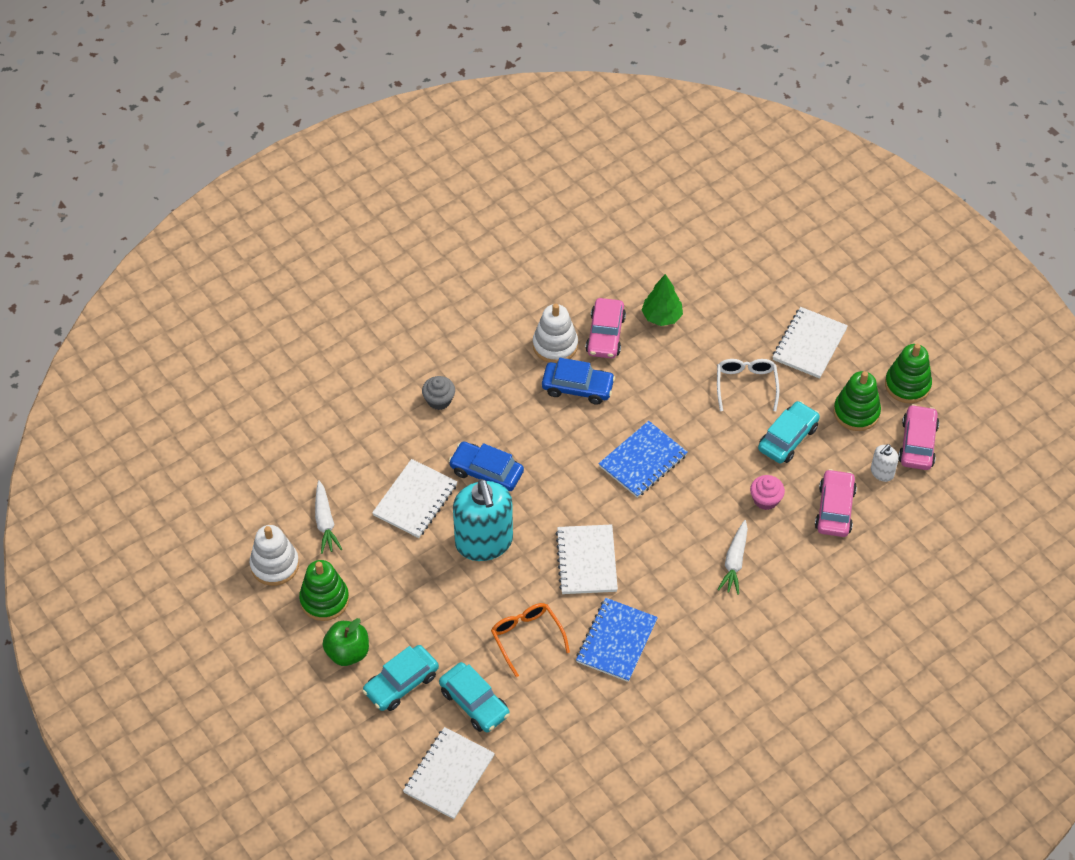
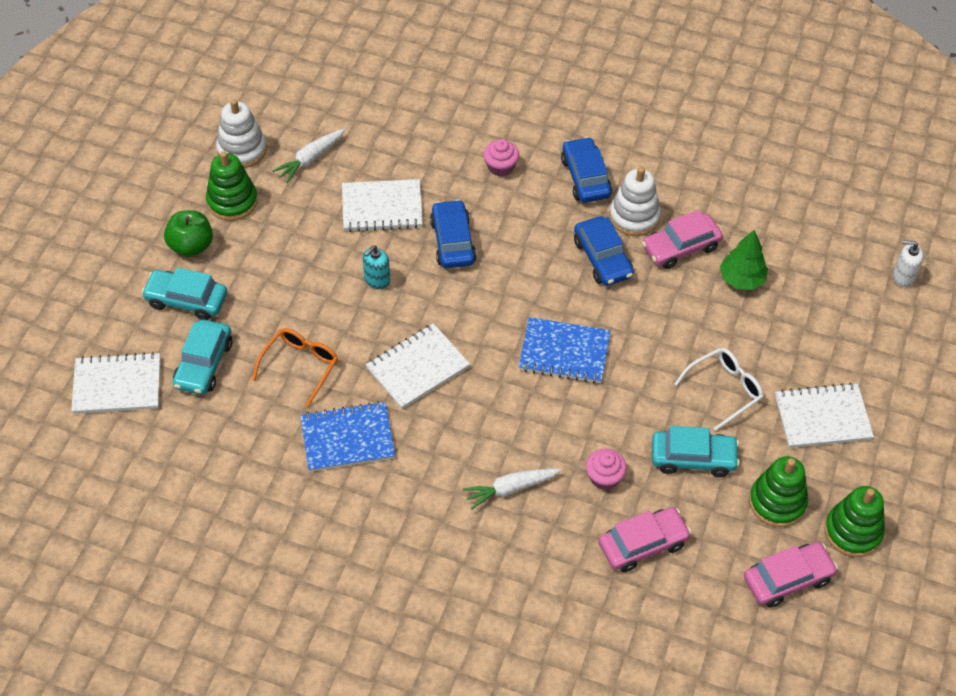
camera: 55 degrees right, 0 degrees up
(439, 400) = (500, 167): grey cupcake -> pink cupcake
(484, 542) = (377, 280): turquoise soap dispenser -> turquoise soap dispenser, size x0.45
(494, 353) = (585, 177): none -> blue car
(882, 472) = (723, 564): white soap dispenser -> white soap dispenser (903, 277)

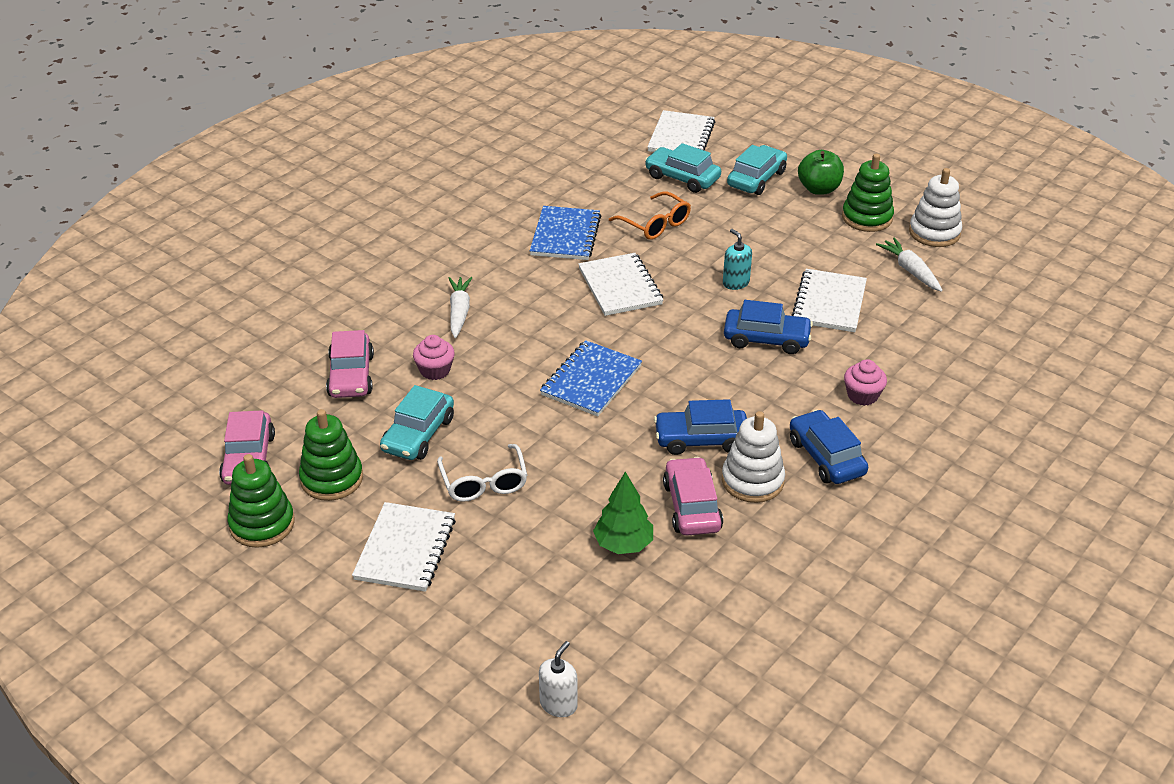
camera: 110 degrees right, 15 degrees down
(585, 177) = (826, 457): blue car -> blue car turned 120 degrees counterclockwise

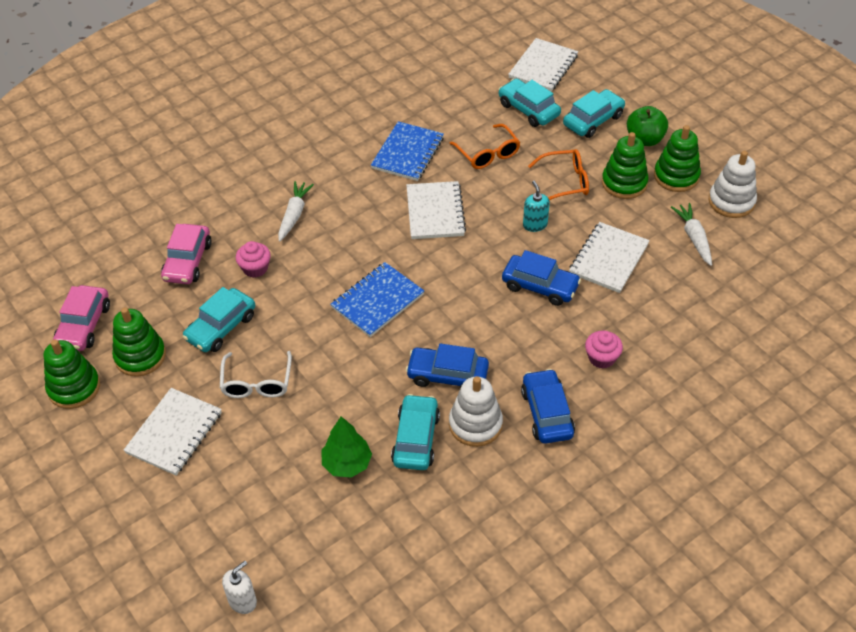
camera: 15 degrees right, 10 degrees up
(691, 506) = (415, 439): pink car -> turquoise car
(750, 239) = (564, 182): none -> orange glasses
(815, 231) = (624, 183): none -> green stacking toy

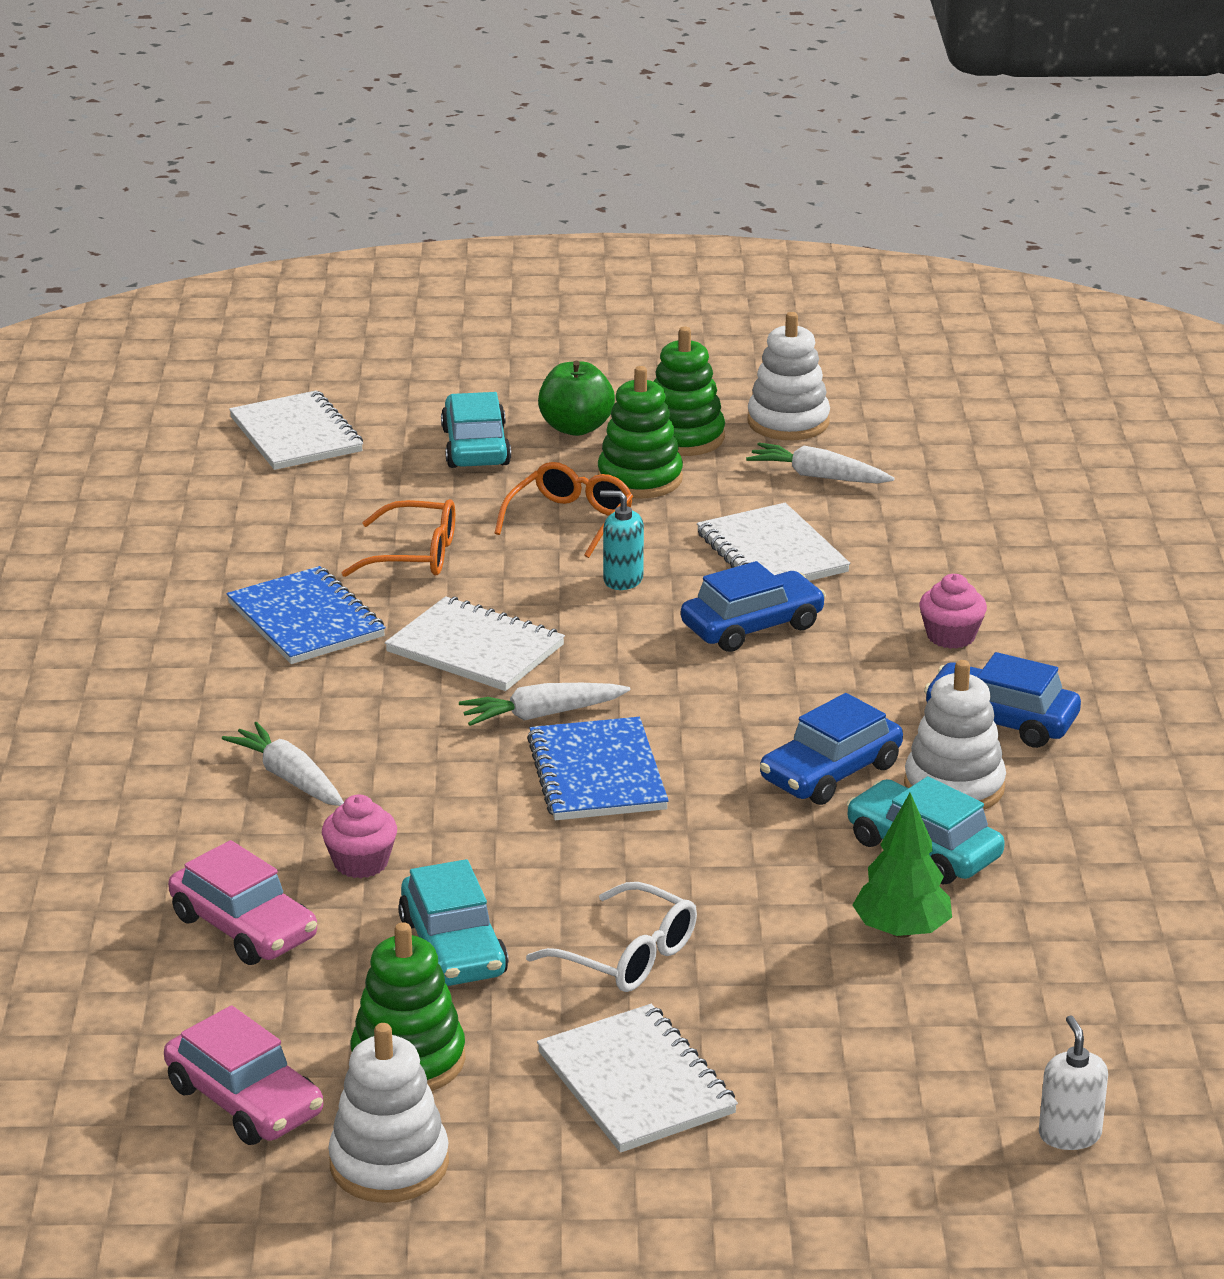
camera: 55 degrees left, 20 degrees down
(74, 388) = (389, 1164): green stacking toy -> white stacking toy
(405, 260) = (542, 715): none -> white carrot
(528, 109) = (371, 485): turquoise car -> none

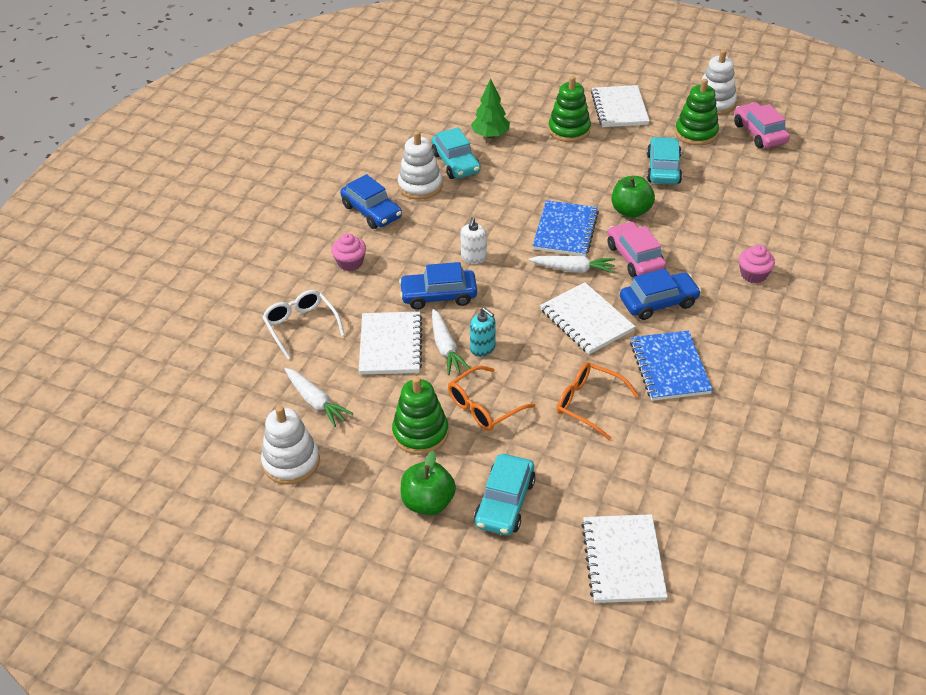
camera: 155 degrees left, 15 degrees up
(244, 927) = (745, 197): pink car -> pink car (635, 258)
(289, 778) = (707, 265): white carrot -> white carrot (446, 348)
(361, 863) = (687, 214): pink cupcake -> pink cupcake (753, 274)
(483, 840) = (631, 211): none -> green apple
(626, 955) = (598, 150): white glasses -> white glasses (301, 326)
(683, 437) = (367, 467): green stacking toy -> green stacking toy (569, 130)
(831, 773) = (465, 205): blue car -> blue car (658, 302)
(1069, 1134) = (491, 64): white soap dispenser -> white soap dispenser (473, 257)

